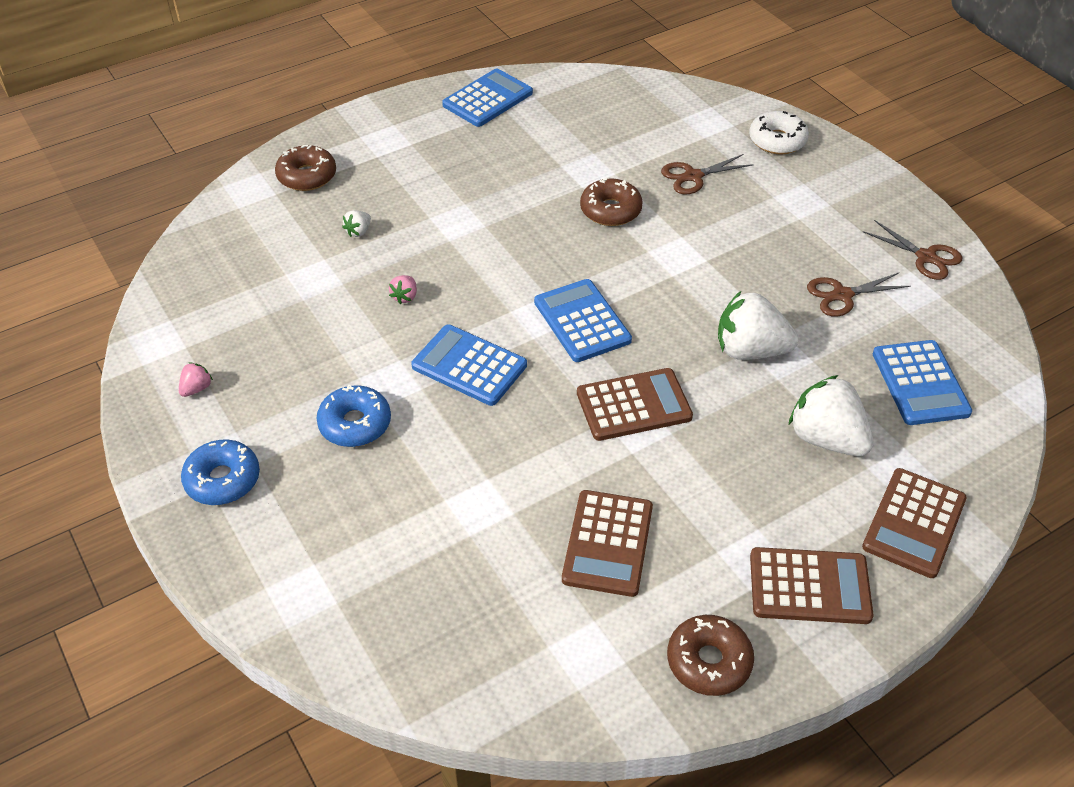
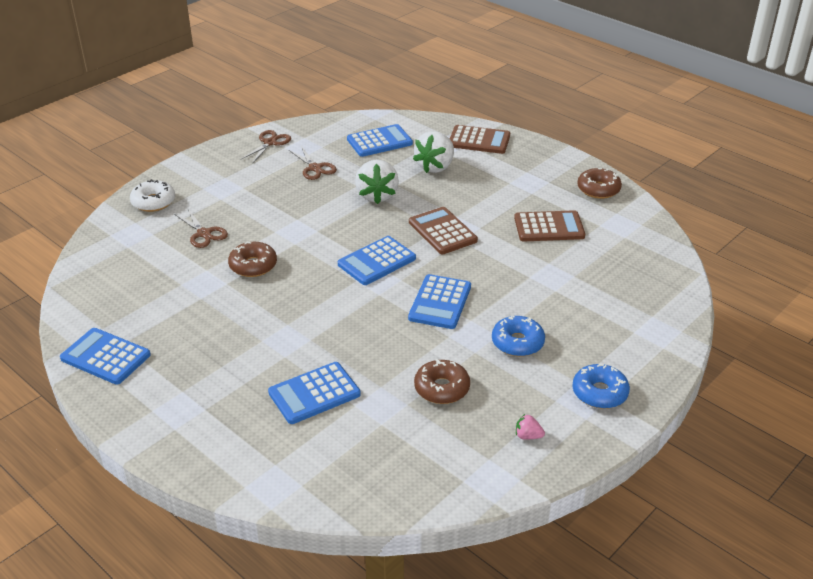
camera: 105 degrees left, 10 degrees down
(307, 176) = (244, 449): brown donut -> brown donut (442, 388)
(358, 231) = (314, 393): white strawberry -> blue calculator
(405, 297) = (383, 348): pink strawberry -> none
(809, 586) = (536, 166): brown calculator -> none

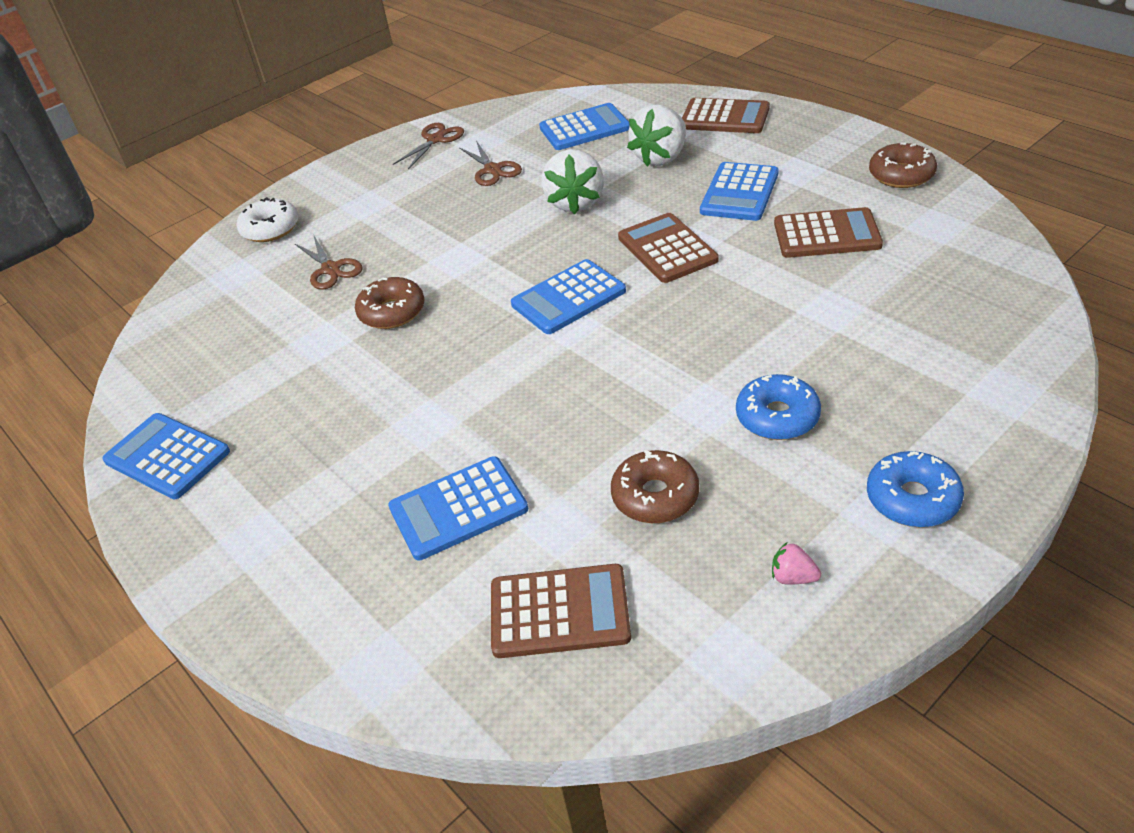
camera: 10 degrees right, 5 degrees up
(385, 454) = (559, 612): none -> brown calculator
(440, 302) = (658, 356): blue calculator -> blue calculator (739, 193)

